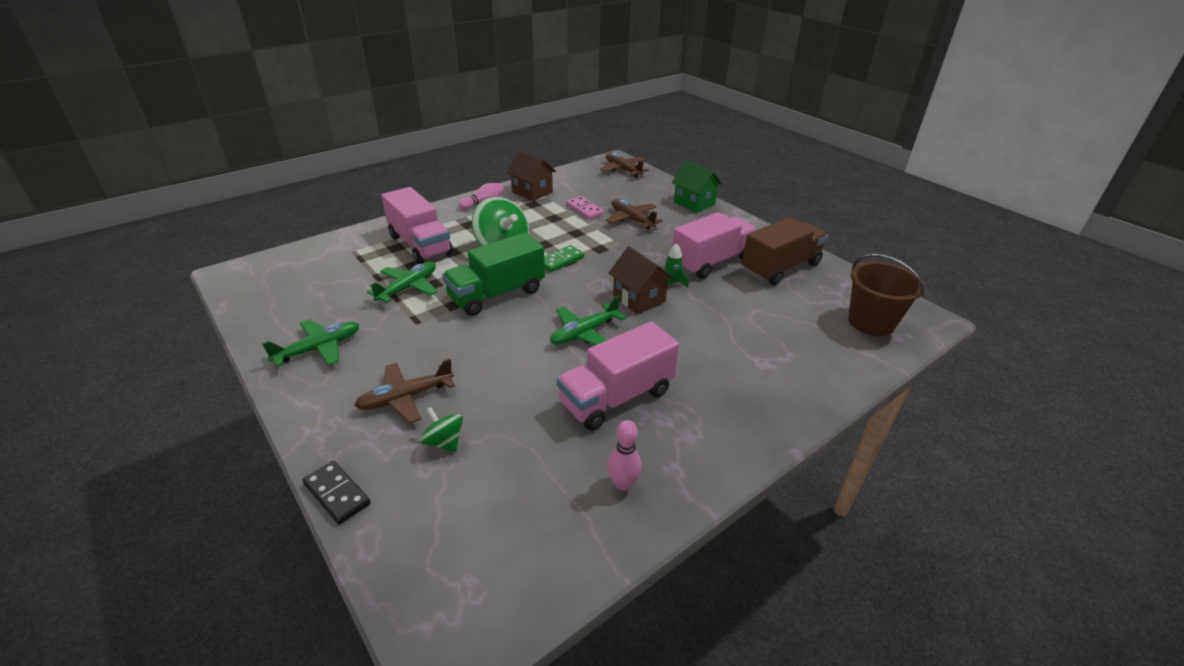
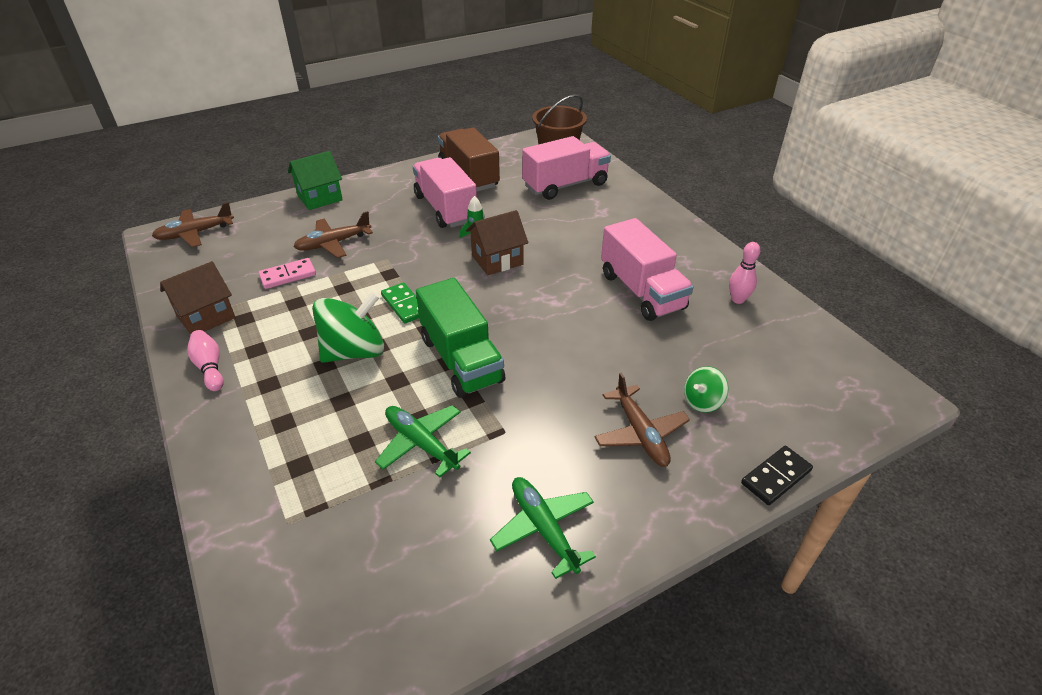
camera: 80 degrees left, 5 degrees up
(420, 245) = (306, 436): pink truck -> pink truck (565, 185)
(584, 333) = (547, 300): green plane -> none

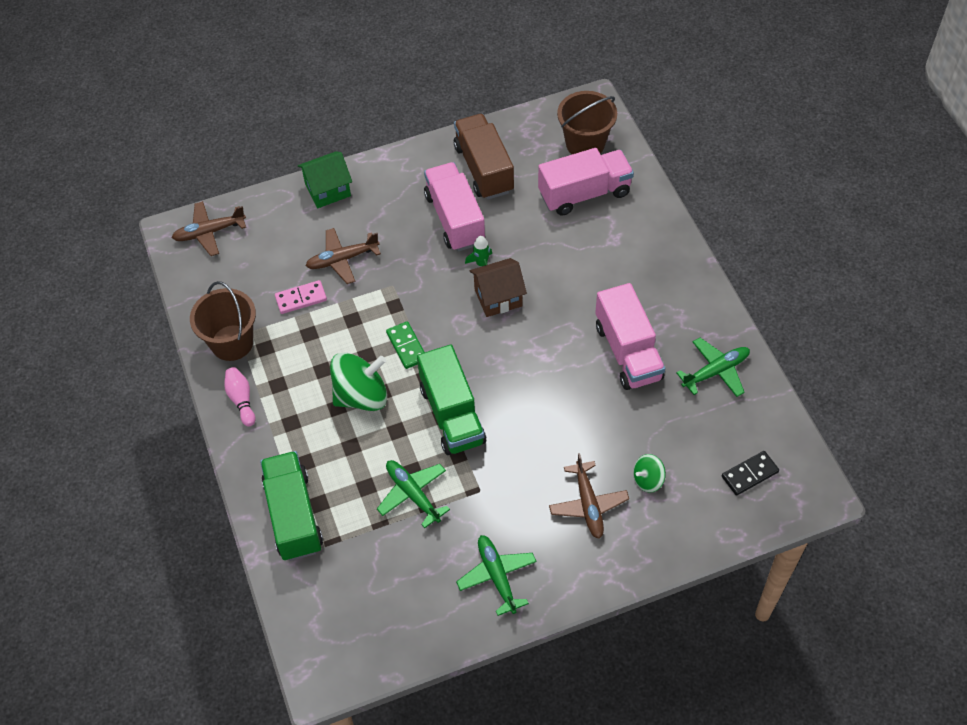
camera: 10 degrees right, 15 degrees up
(206, 317) = (232, 343): brown house -> brown bucket
(264, 483) = (294, 515): none -> green truck
(738, 299) = (716, 371): pink bowling pin -> green plane
(775, 477) = (684, 555): black domino -> black domino (749, 474)

